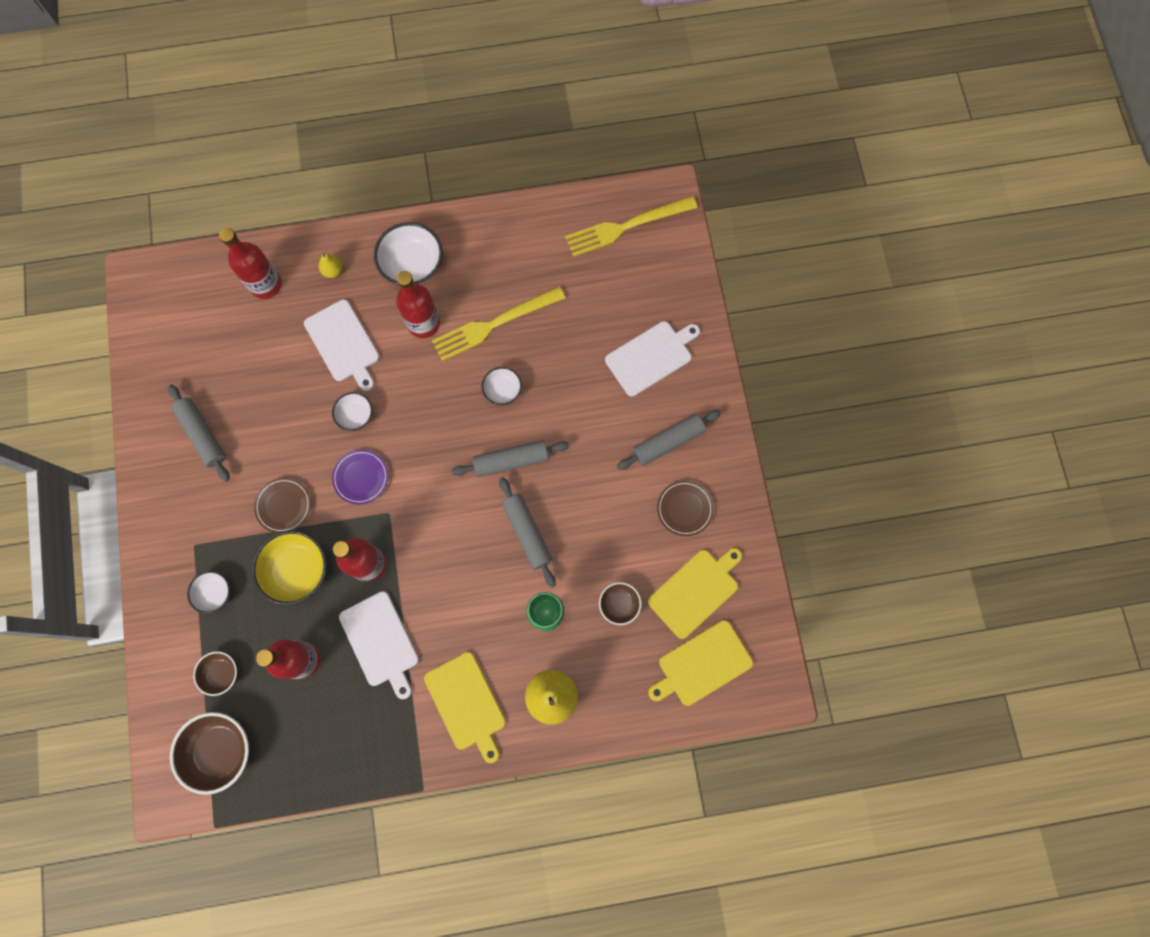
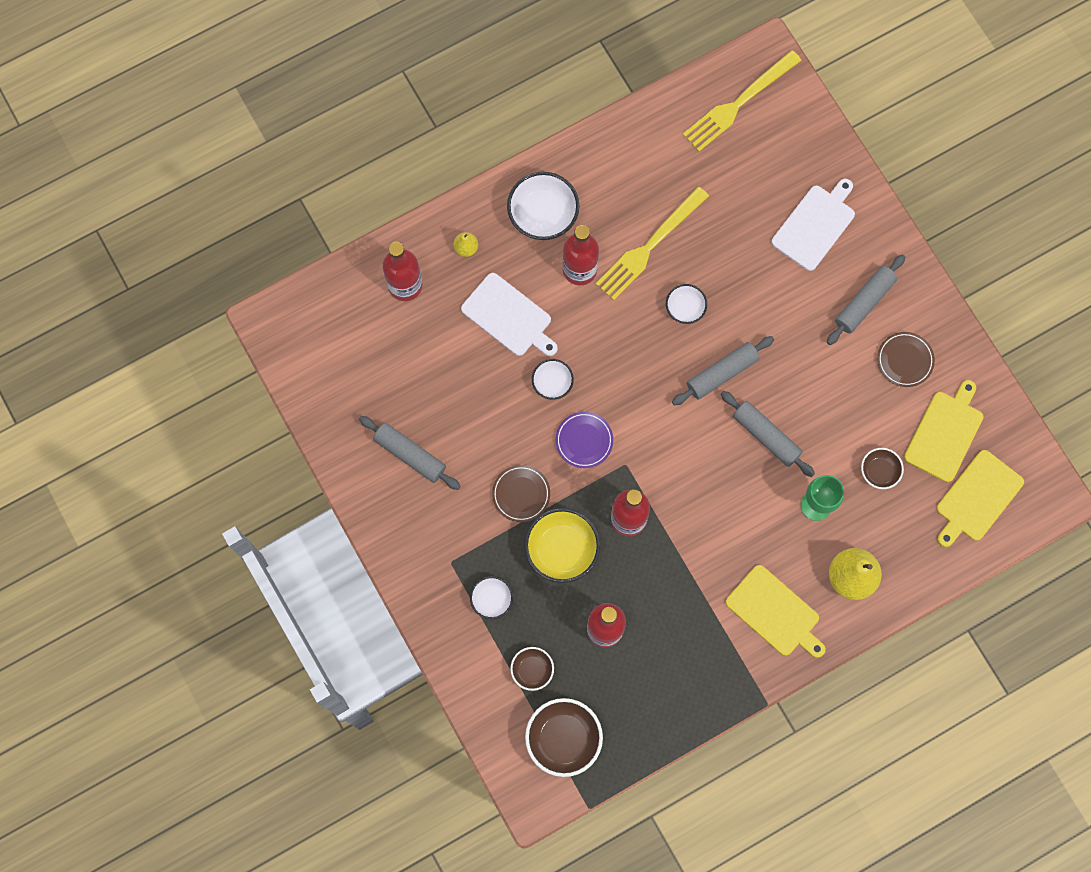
camera: 20 degrees left, 0 degrees up
(380, 642) = (670, 586): white cutting board -> none

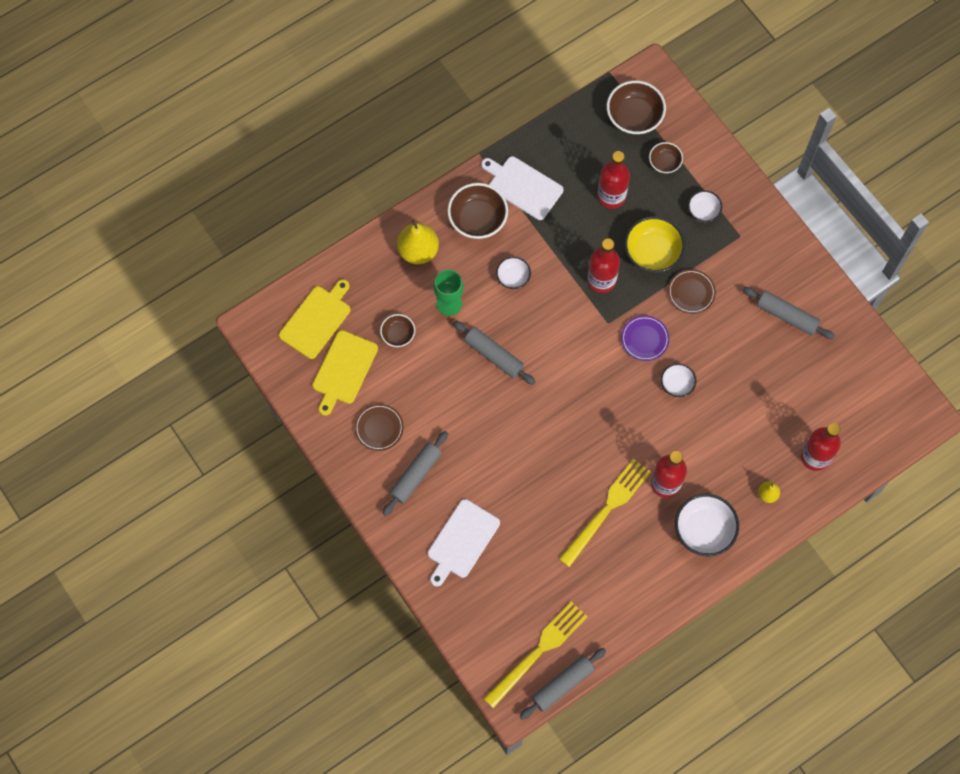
camera: 175 degrees right, 5 degrees down
(509, 317) = (721, 437): white cutting board -> white cutting board (523, 186)
(685, 308) = (570, 457): white bowl -> white bowl (513, 277)
(722, 373) = (534, 404): grey rolling pin -> grey rolling pin (562, 684)
(775, 613) = (477, 219): yellow cutting board -> brown bowl

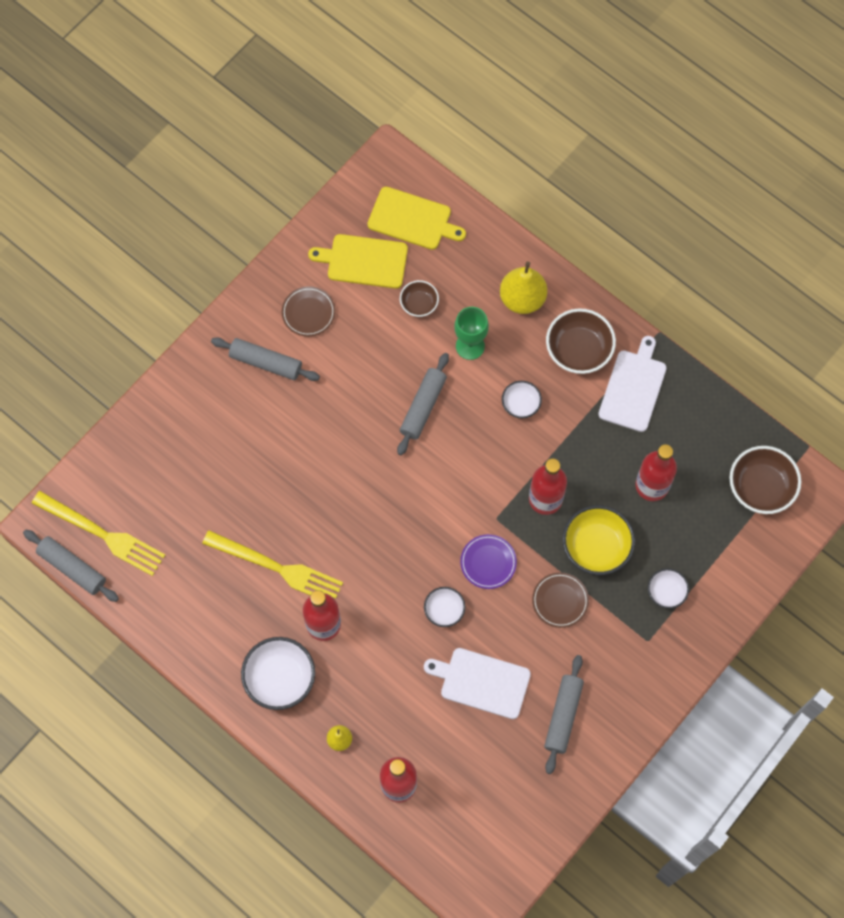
camera: 75 degrees right, 0 degrees up
(462, 541) = (205, 427): white cutting board -> white cutting board (482, 682)
(664, 163) = (713, 534): brown bowl -> none

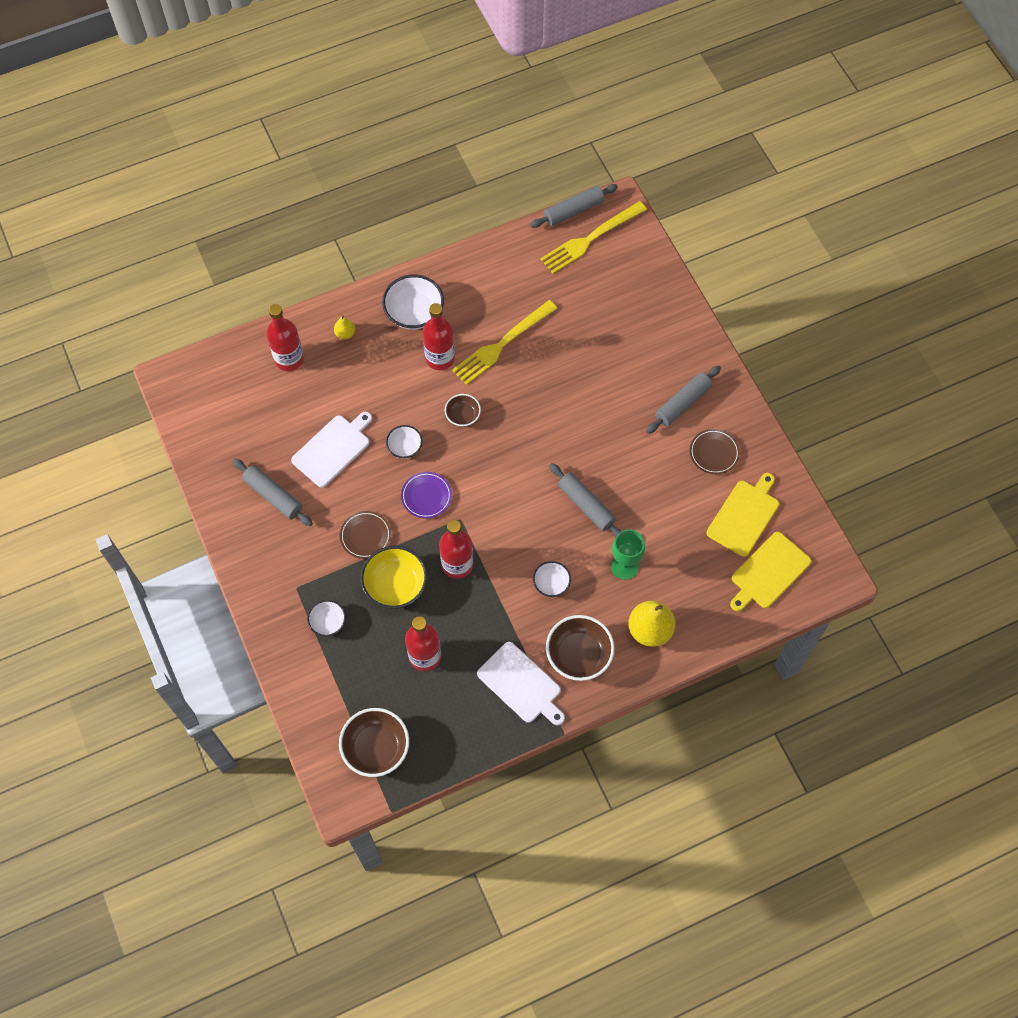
camera: 115 degrees right, 5 degrees down
(419, 304) = (683, 542): brown bowl -> brown bowl (463, 416)

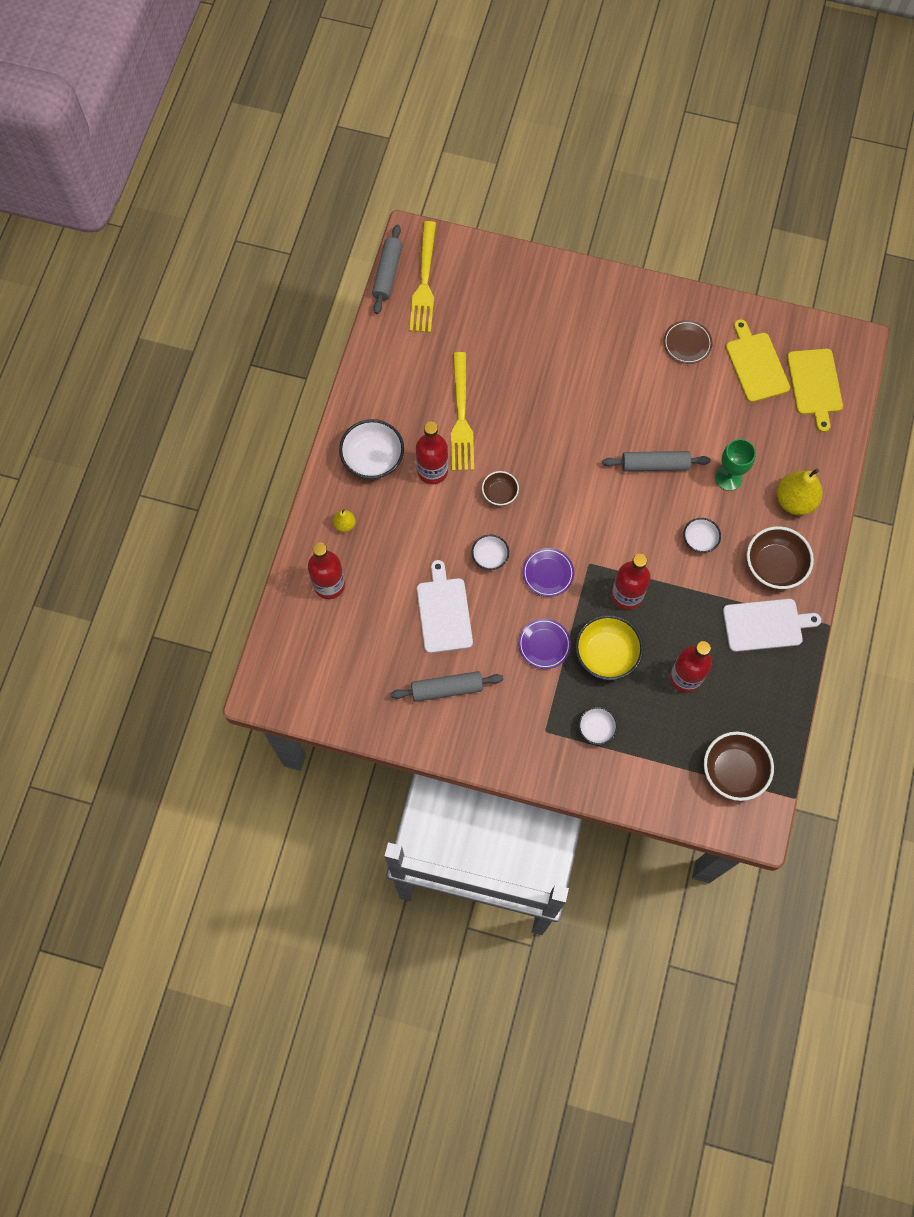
camera: 50 degrees left, 5 degrees up
(365, 536) = (544, 644): brown plate -> purple plate
(682, 403) = (627, 332): grey rolling pin -> none

